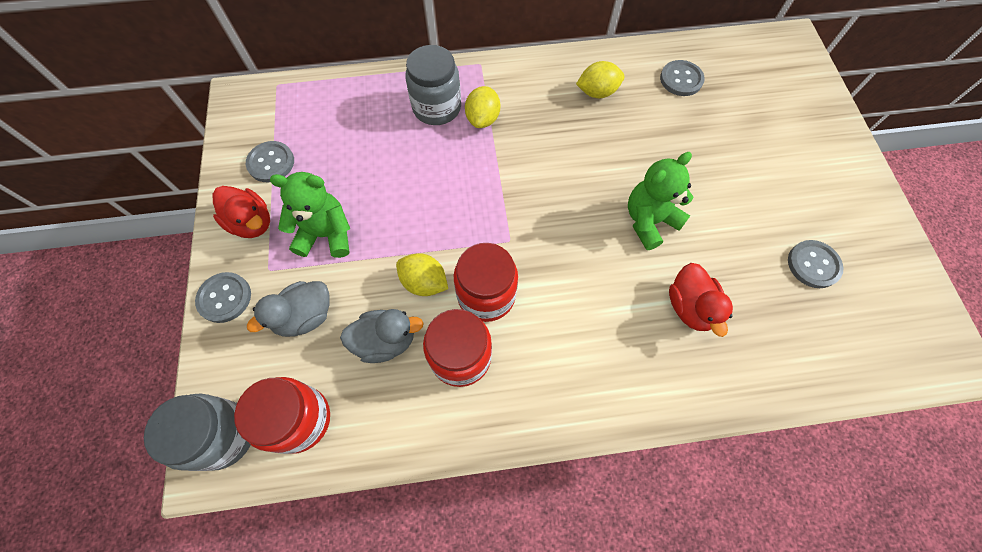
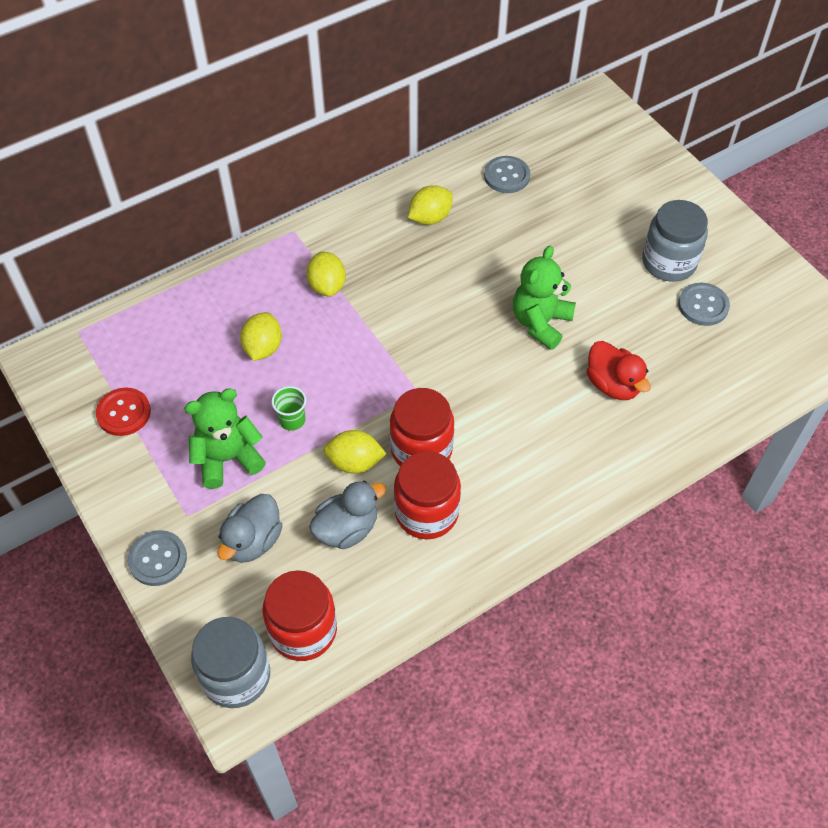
camera: 25 degrees left, 10 degrees down
(252, 223) = (140, 478): red duck -> none
(271, 163) = (124, 413): grey button -> red button
(394, 222) = (292, 420): none -> green cup
(404, 151) = (263, 348): none -> yellow lemon
(437, 107) = (272, 292): grey jar -> grey jar (669, 262)

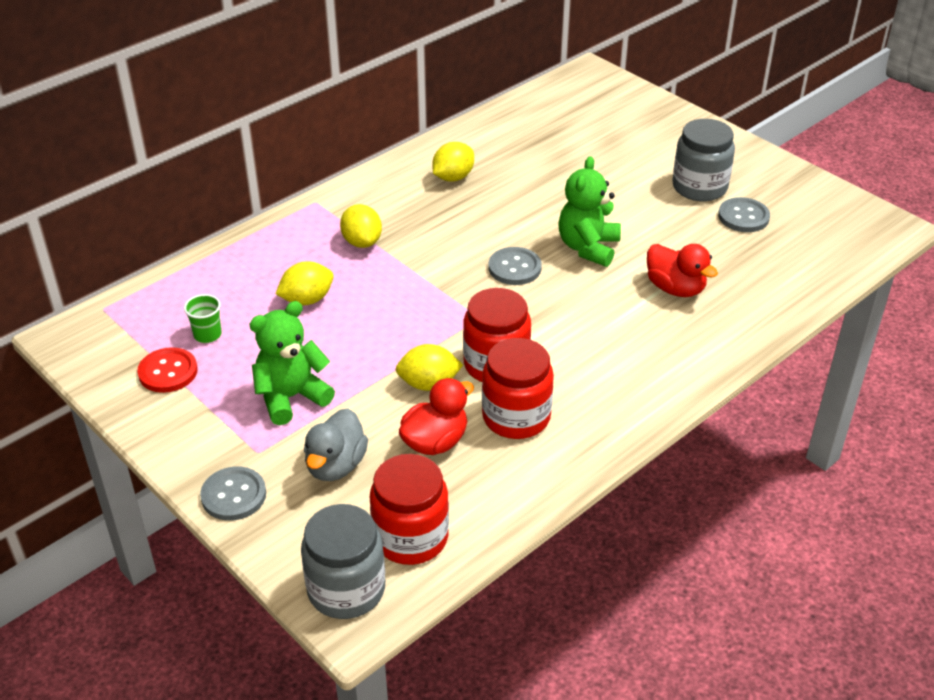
camera: 10 degrees left, 15 degrees down
(263, 348) = (307, 300): yellow lemon -> yellow lemon turned 60 degrees clockwise
(292, 420) = (353, 356): green cup -> green cup (207, 335)
(347, 529) = (435, 442): grey duck -> red duck
(506, 176) = (520, 138): grey button -> grey button (514, 268)

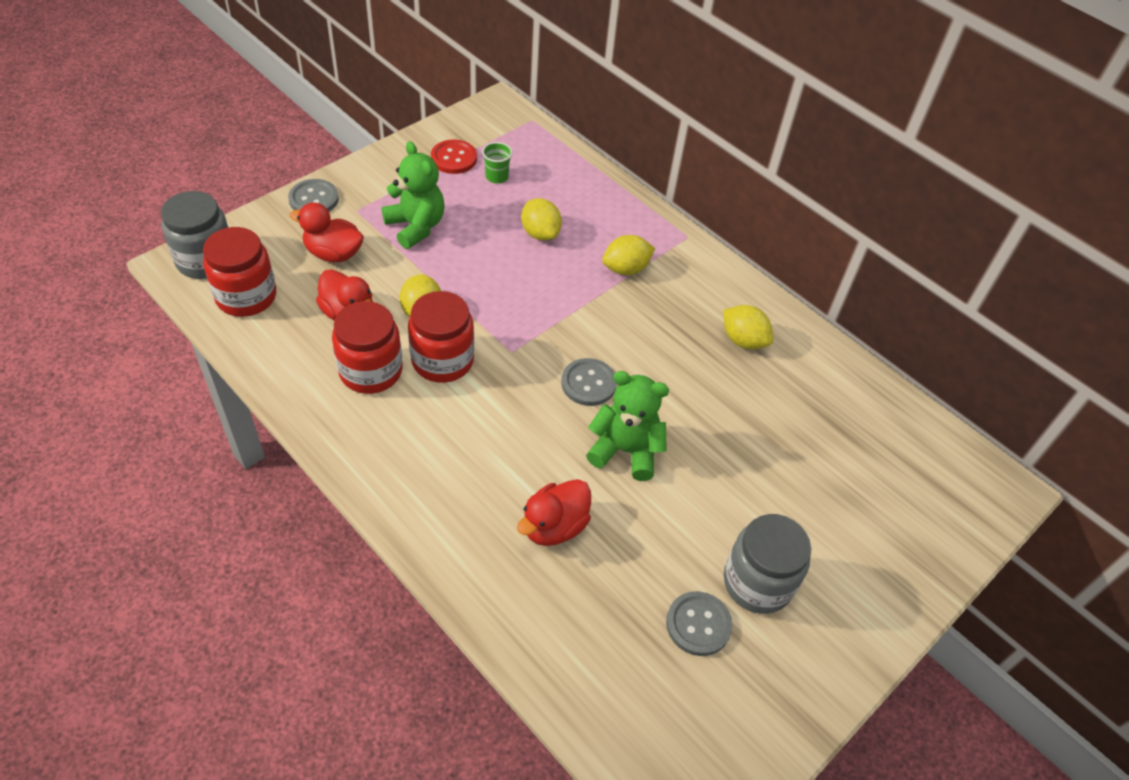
camera: 85 degrees right, 10 degrees up
(336, 465) = (333, 253): grey duck -> red duck

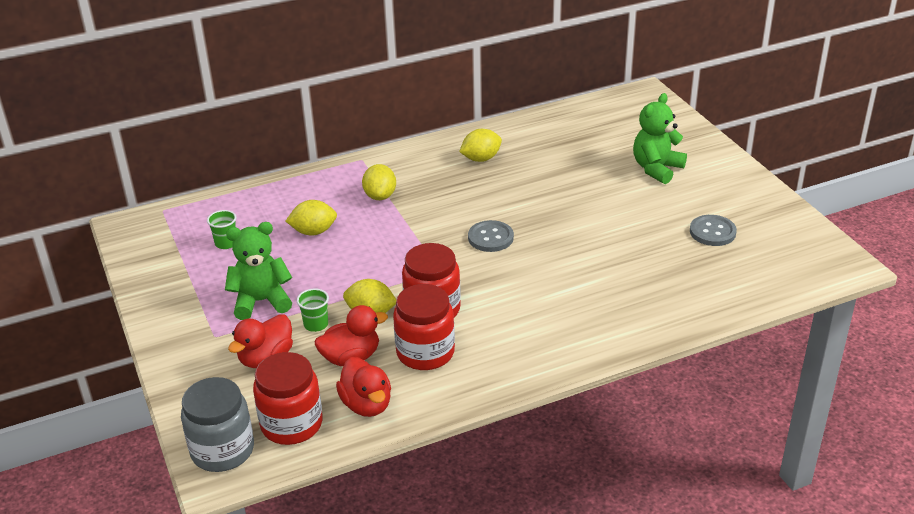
camera: 65 degrees left, 15 degrees down
(314, 199) = (180, 363): grey button -> none
(392, 275) = (316, 324): none -> green cup
(454, 158) = (183, 264): red button -> none
(554, 526) = (617, 279): red duck -> red duck (366, 405)
(625, 450) = (561, 233): green teddy bear -> green teddy bear (656, 169)
(757, 582) = (687, 201): grey jar -> none

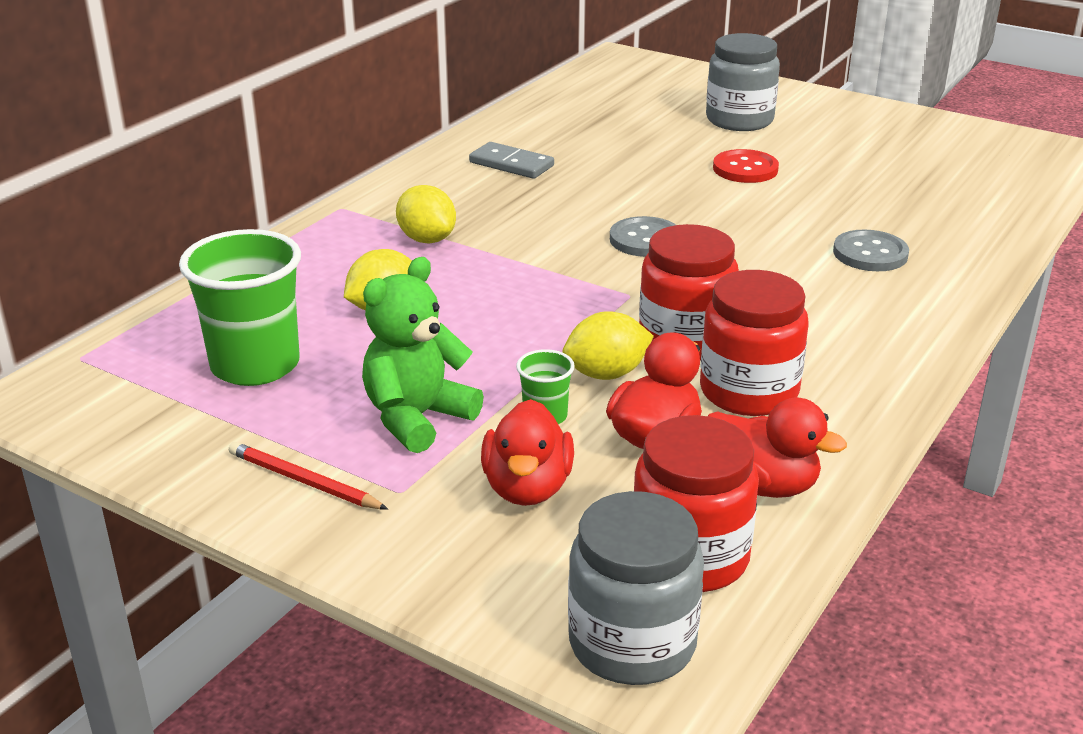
camera: 35 degrees left, 5 degrees down
(184, 314) = (304, 481): none -> red pencil
(226, 243) = (255, 365): green cup -> green cup, size x2.12
(481, 159) = (511, 164): yellow lemon -> grey domino
(611, 208) = (745, 169): none -> red button
(656, 169) = (739, 120): green teddy bear -> grey jar
(712, 232) = (889, 160): grey button -> grey button (870, 253)

